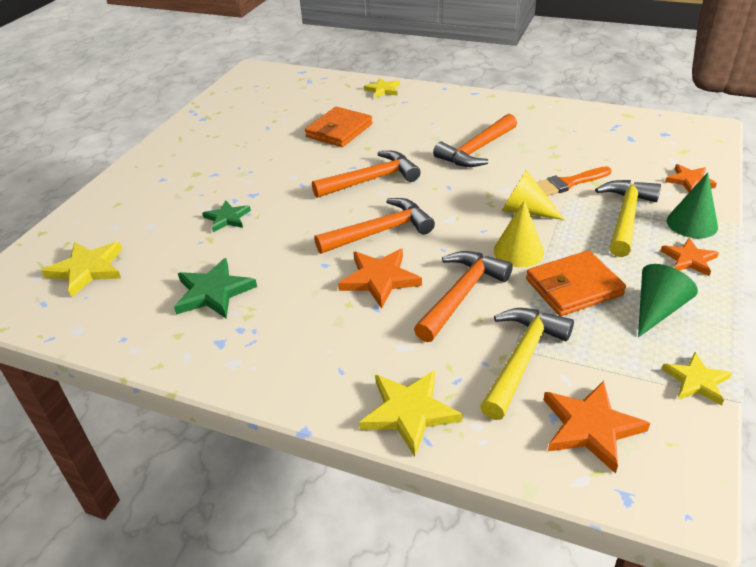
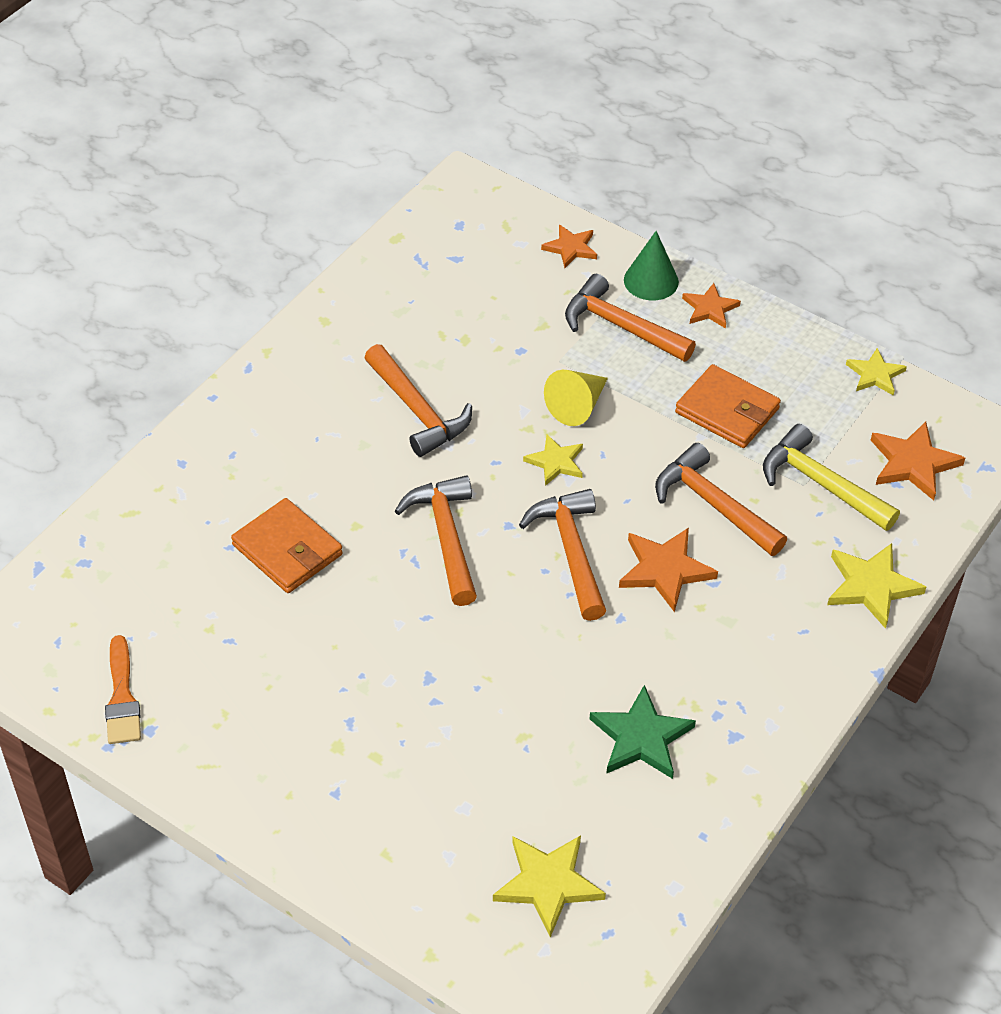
camera: 80 degrees left, 10 degrees up
(227, 218) = (480, 713): green star -> none
(383, 90) = (177, 471): yellow star -> yellow star (555, 462)
(518, 251) = (653, 435): yellow cone -> none
(568, 183) = (534, 349): orange brush -> orange brush (122, 697)
(573, 287) = (727, 411): orange wallet -> orange wallet turned 45 degrees counterclockwise
(626, 217) = (620, 326): yellow hammer -> orange hammer
(657, 310) = (778, 362): green cone -> none

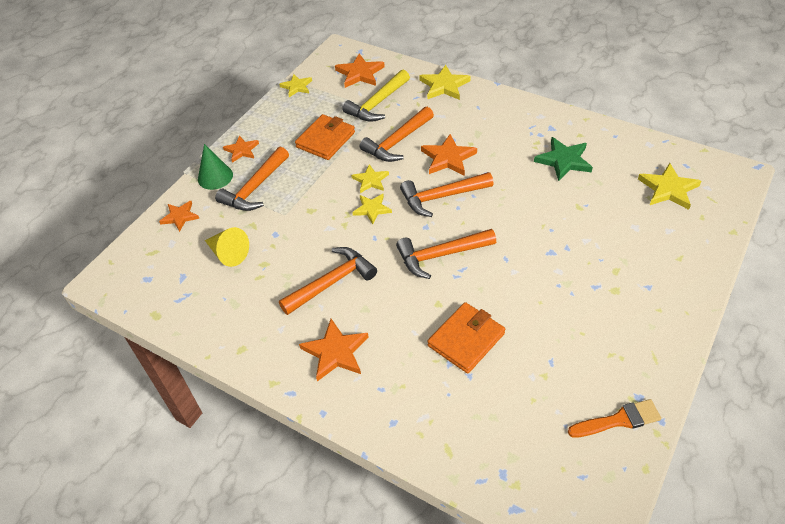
camera: 90 degrees left, 0 degrees up
(298, 411) = (335, 352): none -> orange star
(577, 406) = (324, 203): yellow cone -> yellow cone (228, 253)
(621, 464) = (370, 180): none -> yellow star

